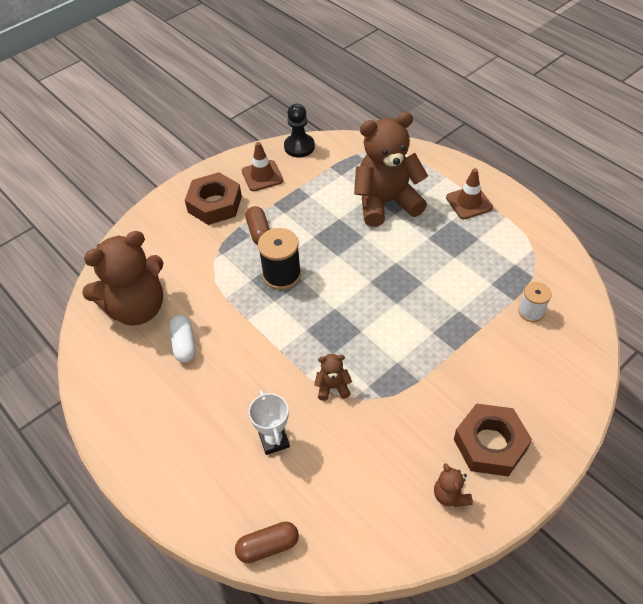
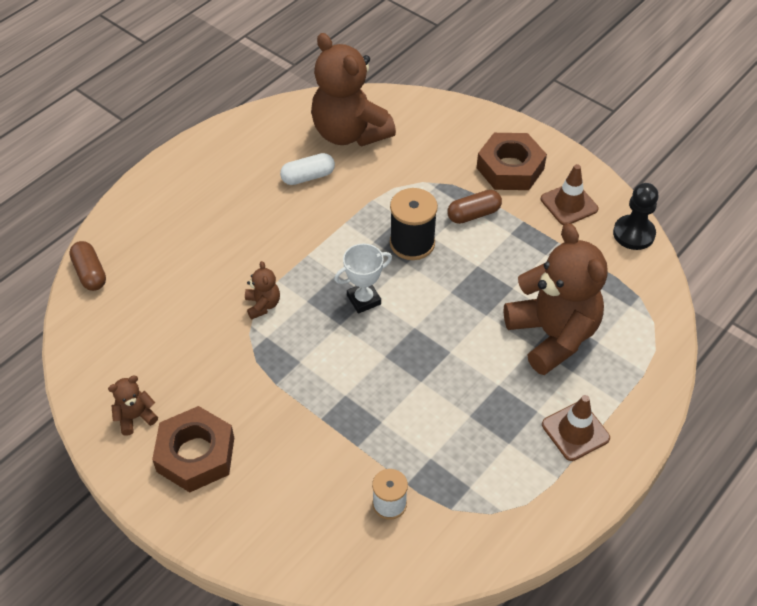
camera: 80 degrees right, 0 degrees up
(274, 440) = (198, 263): white trophy -> white trophy (364, 299)

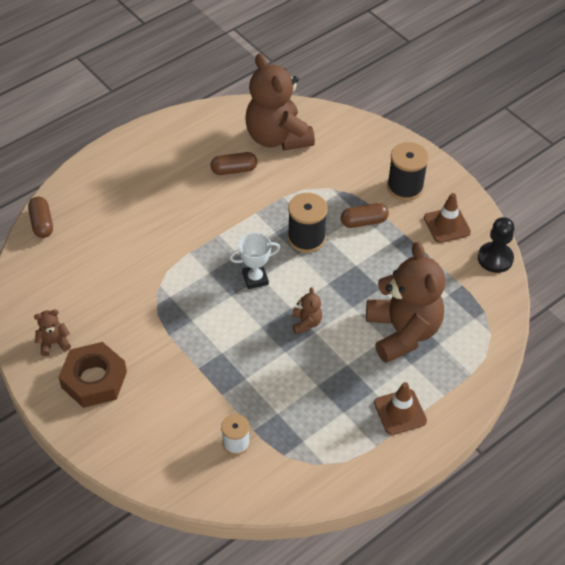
camera: 10 degrees right, 0 degrees up
(263, 305) = (173, 270): brown teddy bear -> brown teddy bear (306, 323)
(308, 177) = (234, 170): white capsule -> brown capsule
(510, 168) = (405, 187): brown nut -> black spool

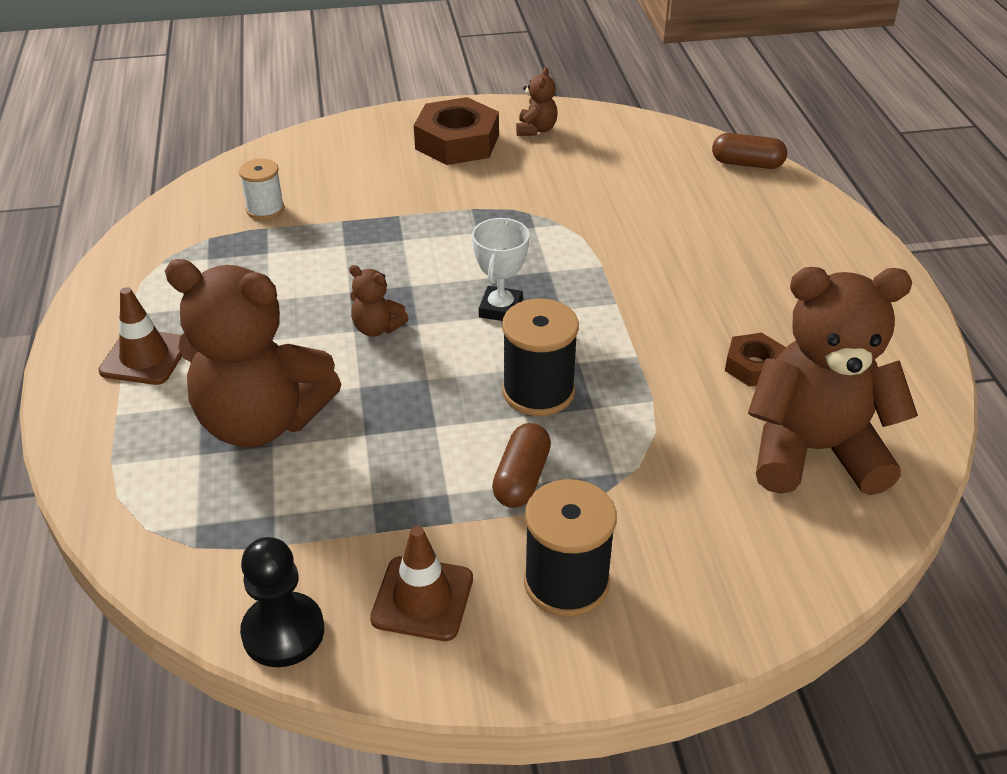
camera: 120 degrees right, 10 degrees down
(234, 170) = (754, 366): brown capsule -> brown nut

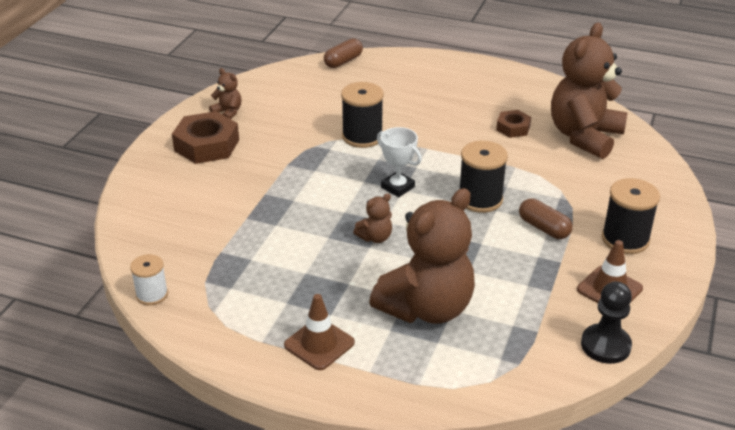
camera: 60 degrees left, 5 degrees down
(265, 209) = (197, 246): white spool -> white spool (152, 294)
(587, 241) = (362, 136): none -> black spool

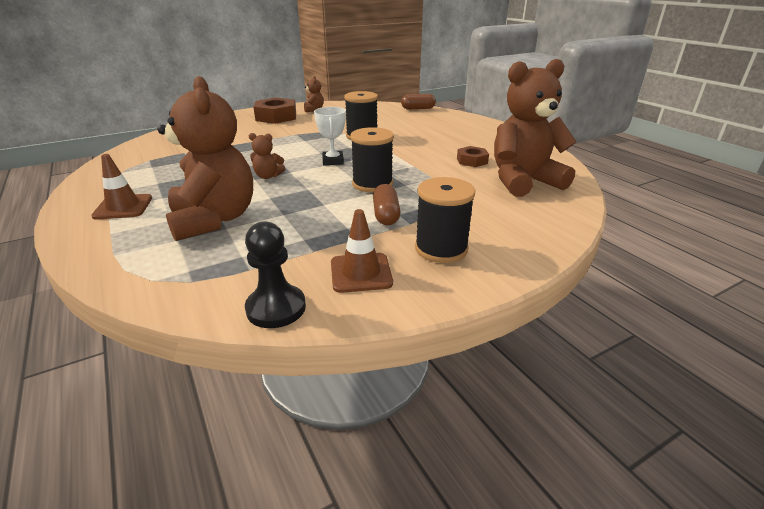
camera: 40 degrees right, 5 degrees down
(152, 294) = (118, 155): white spool -> none
(426, 308) = (214, 219): brown teddy bear -> brown teddy bear turned 105 degrees counterclockwise

